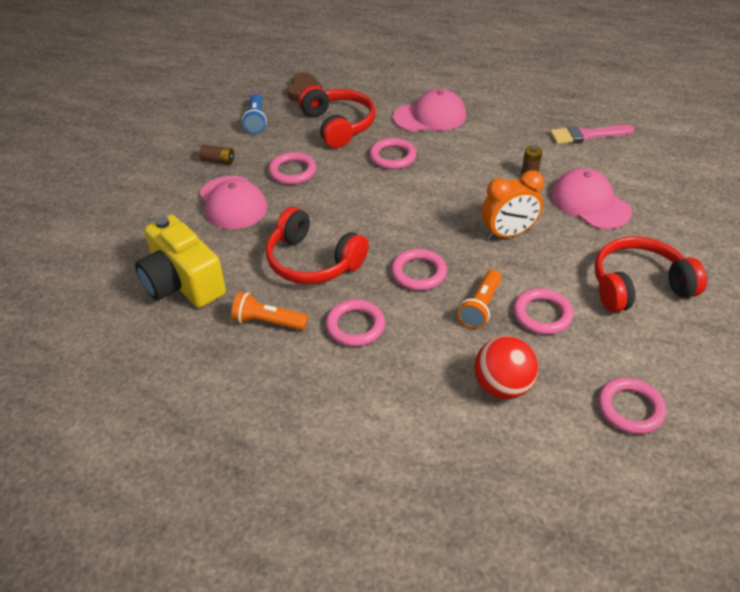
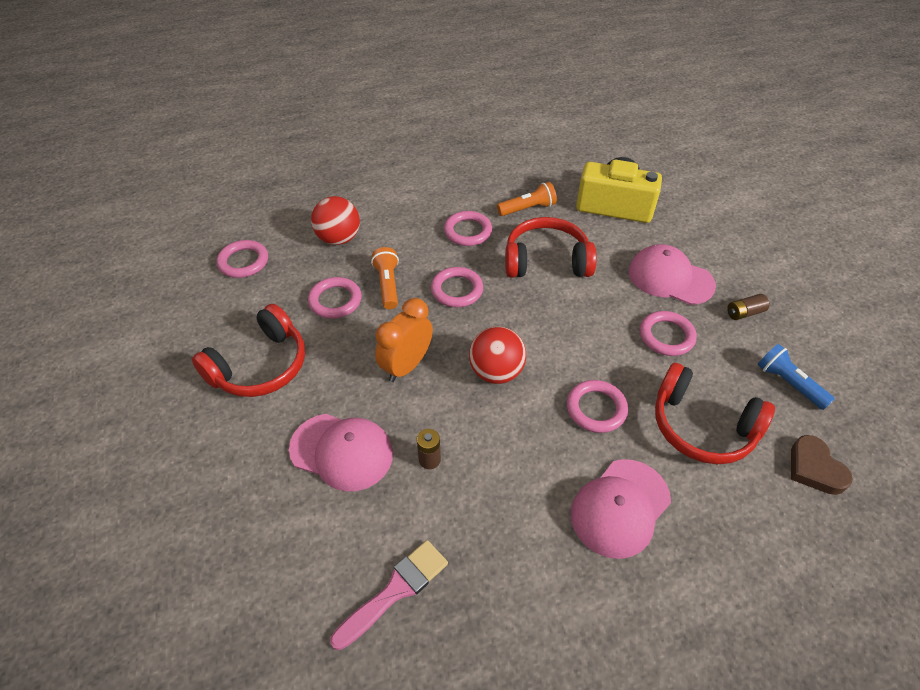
camera: 145 degrees right, 5 degrees up
(441, 202) = (496, 372): none -> red ball

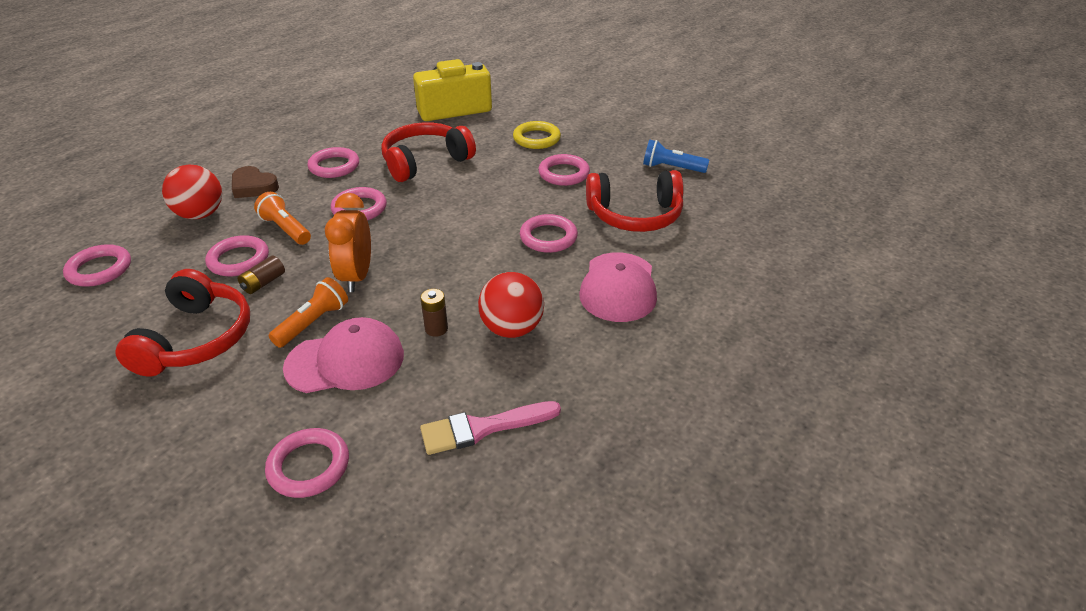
camera: 35 degrees left, 10 degrees down
(252, 540) = (309, 466): none -> pink ring
(395, 591) = (483, 428): pink brush -> pink brush turned 120 degrees counterclockwise
(496, 372) = (445, 248): red ball -> red ball (512, 329)
(528, 208) = (378, 134): orange flashlight -> orange flashlight (313, 322)
(670, 278) = (536, 138): pink cap -> yellow ring
(744, 313) = (608, 140): brown battery -> brown battery (263, 283)
(814, 468) = (727, 207): brown heart -> brown heart (253, 186)

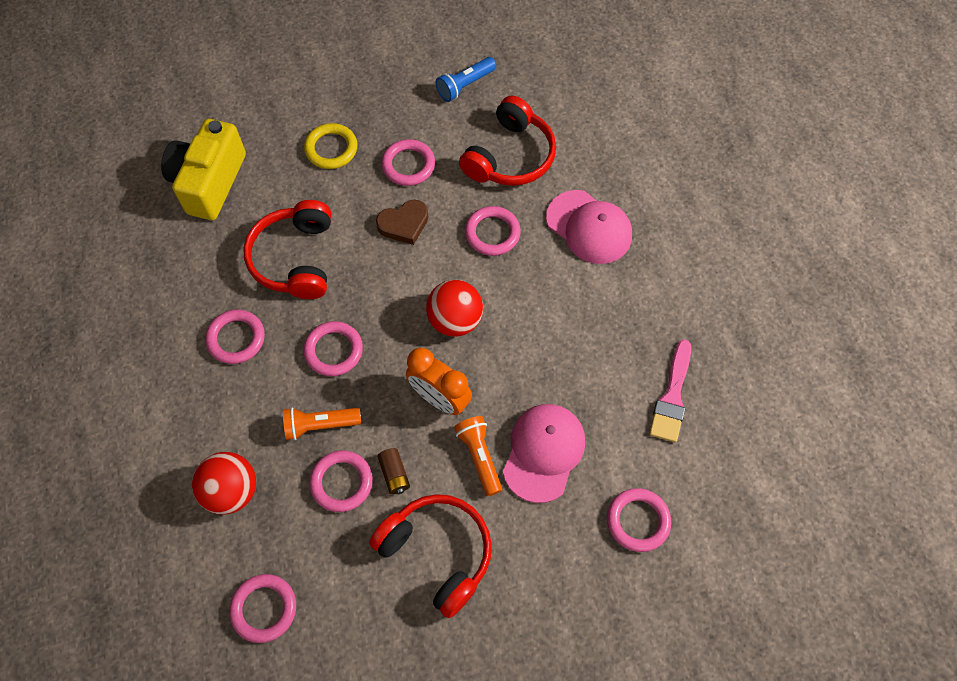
camera: 55 degrees left, 25 degrees up
(253, 186) = (215, 425): brown heart -> brown heart (404, 224)
(436, 329) = (550, 373): brown battery -> none
(512, 329) = (585, 323): red ball -> red ball (455, 320)

